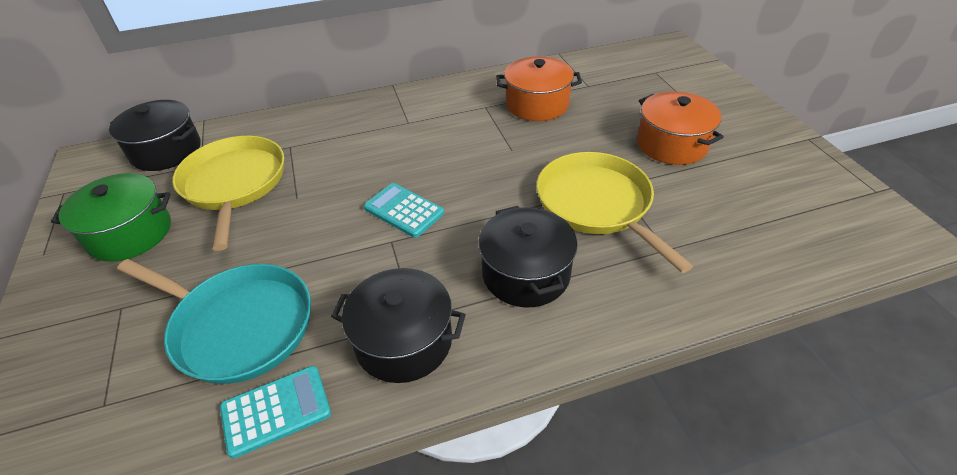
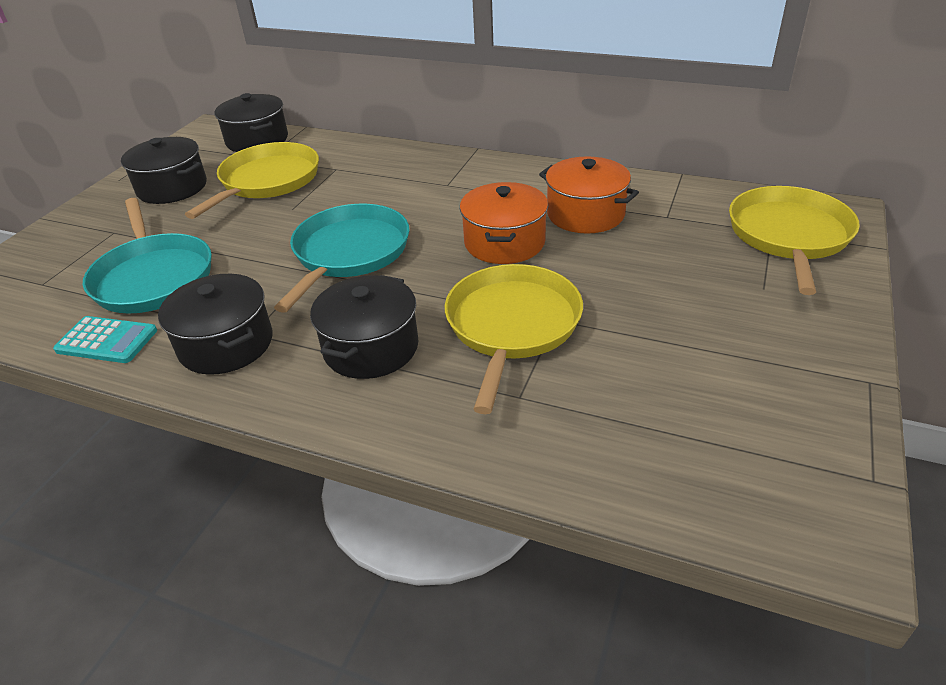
camera: 40 degrees right, 5 degrees down
(130, 233) = (172, 188): green pot -> black pot
(404, 210) = (349, 253): turquoise calculator -> turquoise pan
(667, 71) = (789, 235): none -> yellow pan
(671, 144) = (675, 309): orange pot -> orange pot (504, 242)

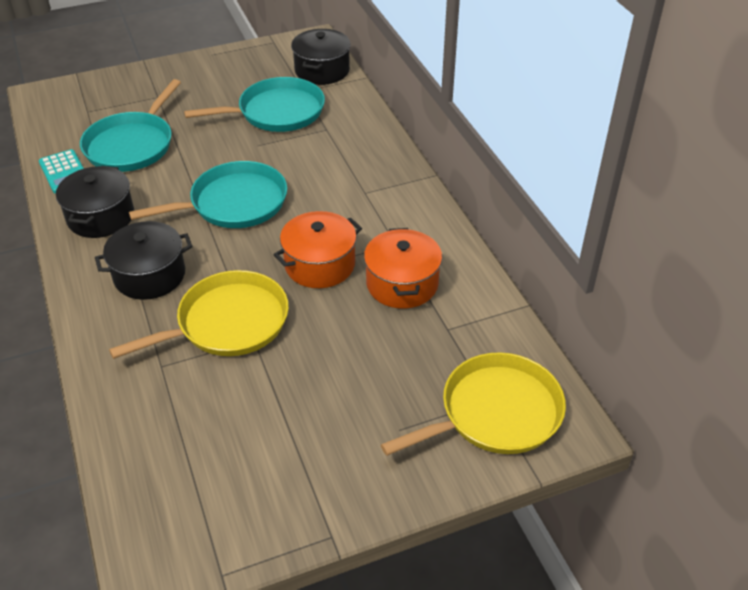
camera: 45 degrees right, 5 degrees up
(172, 188) = (226, 81): black pot -> none
(267, 181) = (277, 112): yellow pan -> turquoise pan

